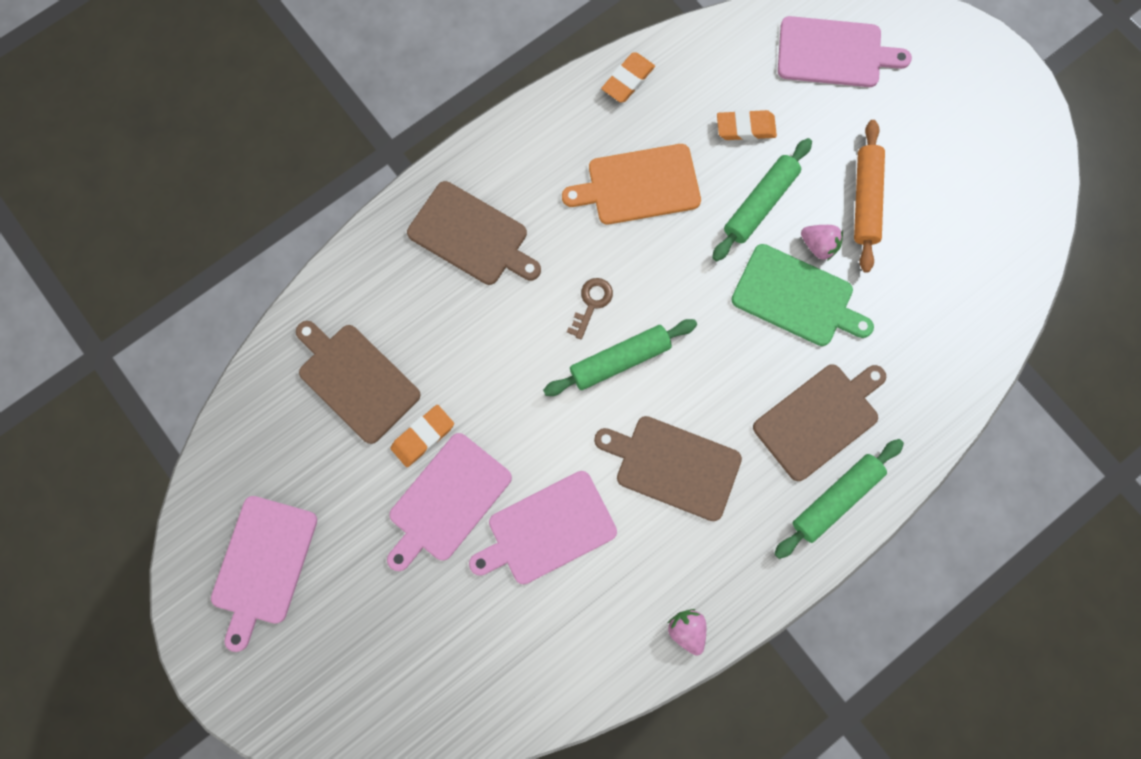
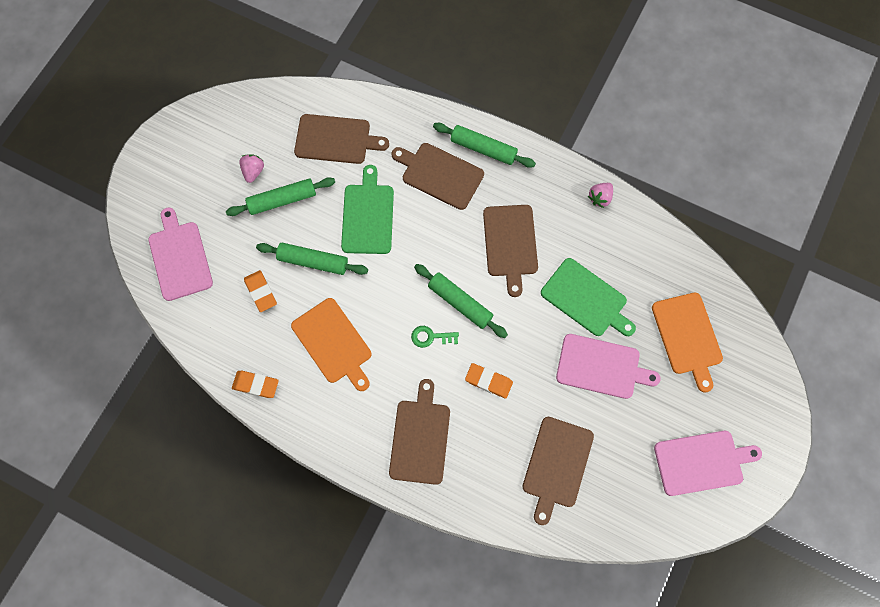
camera: 115 degrees left, 5 degrees down
(423, 436) = (570, 402): orange eraser -> orange eraser (488, 381)
(429, 642) = (687, 337): none -> orange cutting board
(547, 529) = (586, 299): pink cutting board -> green cutting board
(591, 303) = (430, 337): brown key -> green key
(818, 246) = (327, 216): pink strawberry -> pink strawberry (253, 171)
(865, 200) = (282, 200): orange rolling pin -> green rolling pin
(931, 303) = (336, 139): none -> brown cutting board

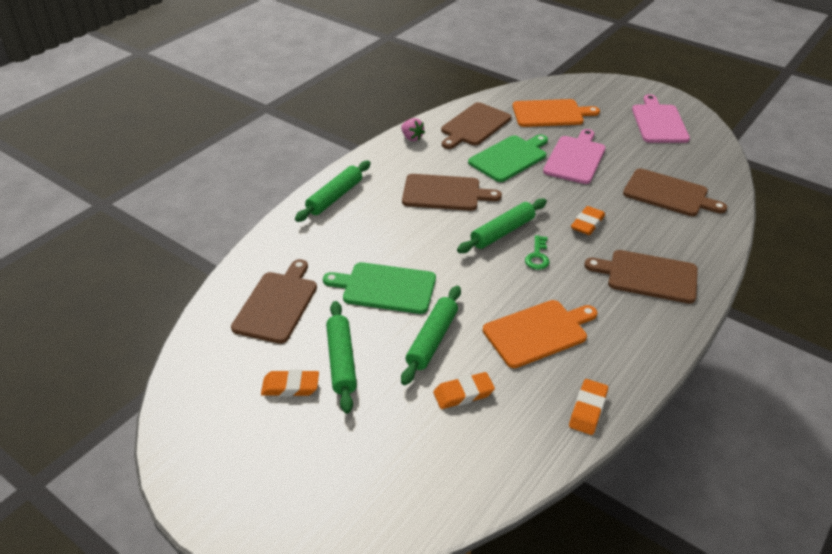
camera: 80 degrees left, 30 degrees down
(179, 258) = (395, 481): pink cutting board -> none
(253, 171) = (290, 386): pink strawberry -> orange eraser
(439, 175) = (353, 229): brown cutting board -> brown cutting board (474, 126)

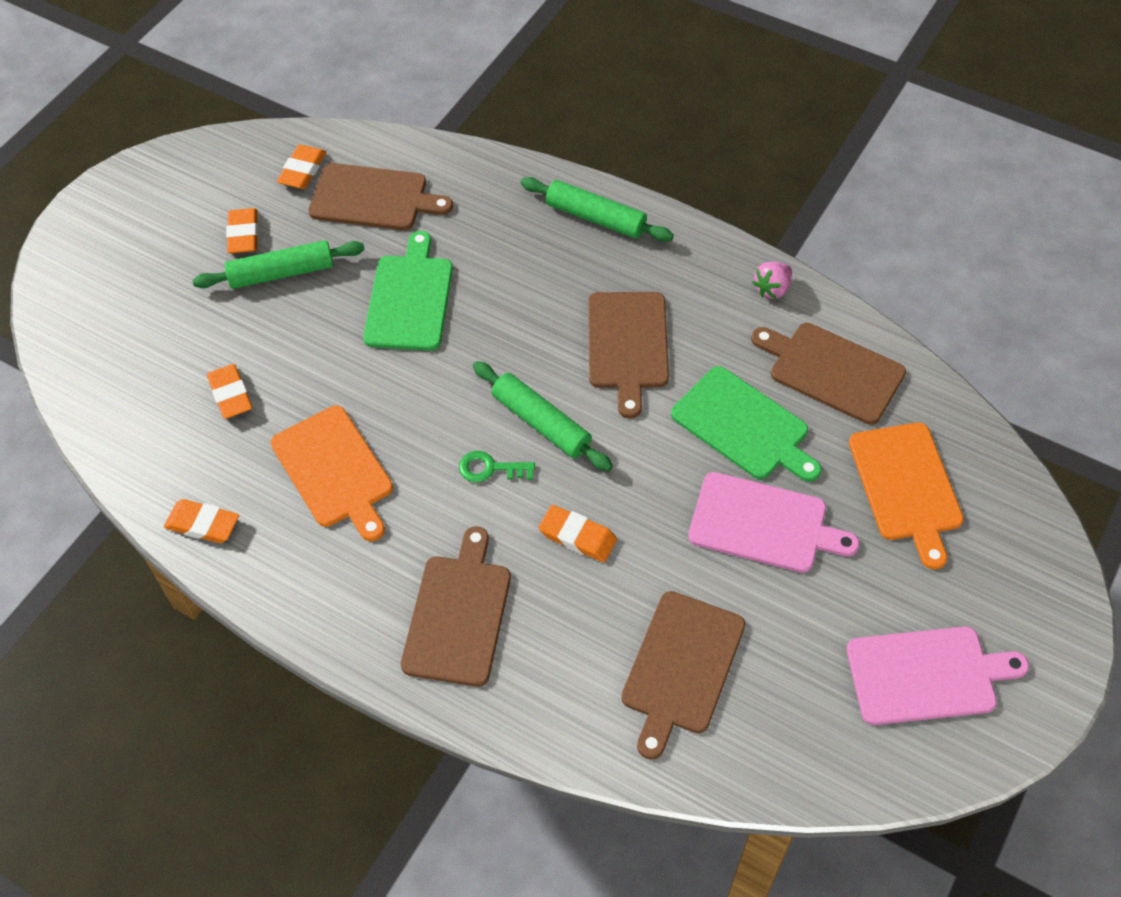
camera: 85 degrees right, 15 degrees up
(229, 346) = (302, 171): none -> orange eraser
(432, 340) = (317, 356): green rolling pin -> none

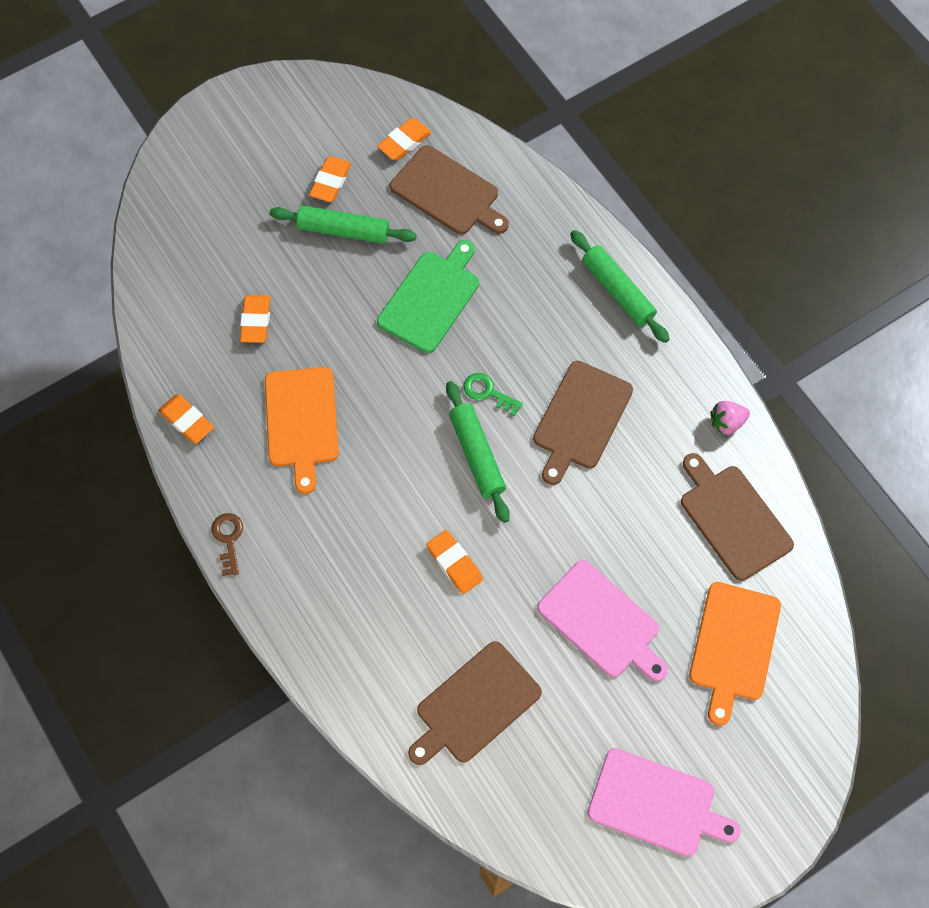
camera: 25 degrees right, 10 degrees up
(314, 623) = (228, 539): none -> brown key
(458, 614) = (334, 582): brown cutting board -> none
(490, 468) = (418, 475): green key -> green key (487, 392)
(744, 426) = (633, 533): green cutting board -> none

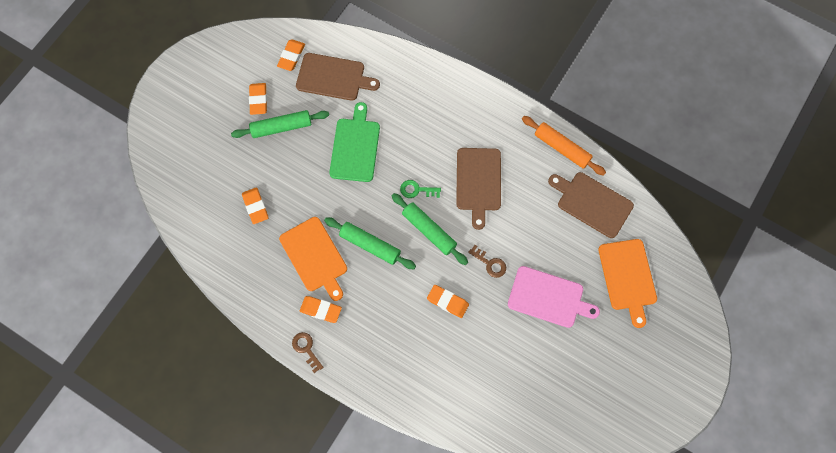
camera: 25 degrees left, 5 degrees up
(187, 421) = (244, 287): orange eraser -> orange eraser (321, 310)
(475, 705) = (500, 380): brown cutting board -> none
(541, 538) = (490, 263): none -> brown key
(617, 291) = (462, 96): green rolling pin -> green rolling pin (370, 245)
(656, 804) = (629, 389): pink cutting board -> none
(726, 423) = (562, 148): pink strawberry -> orange rolling pin

